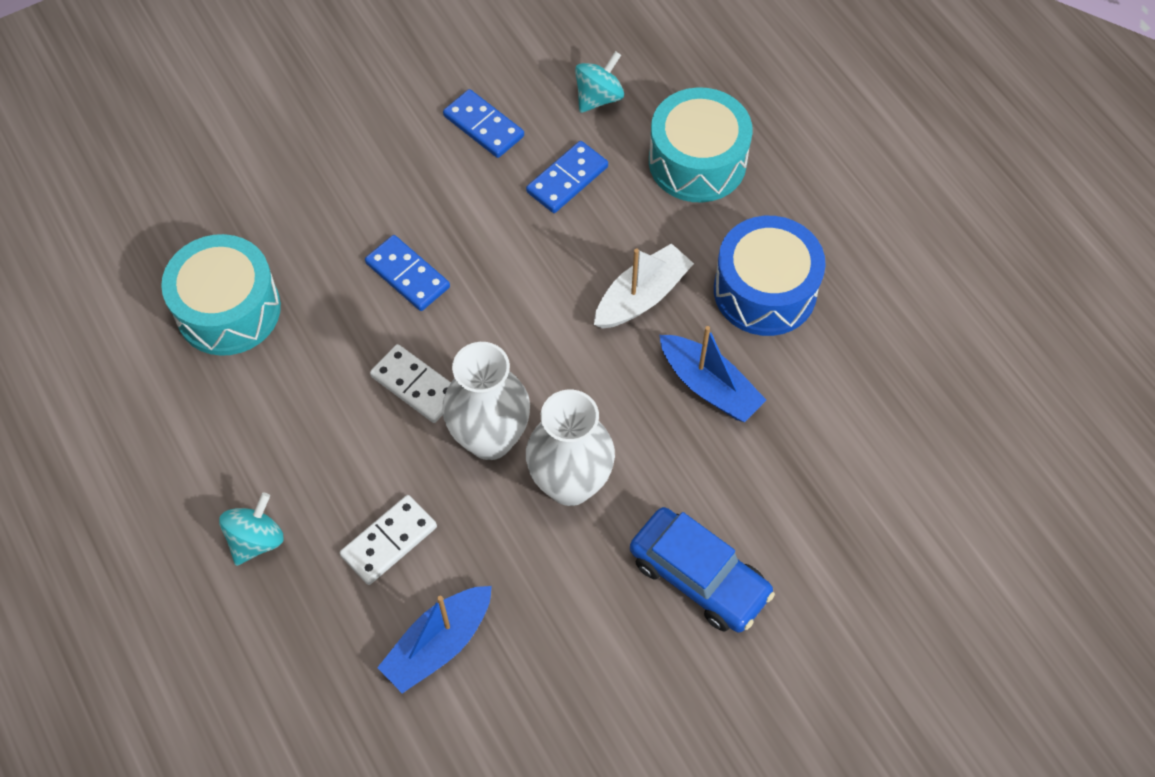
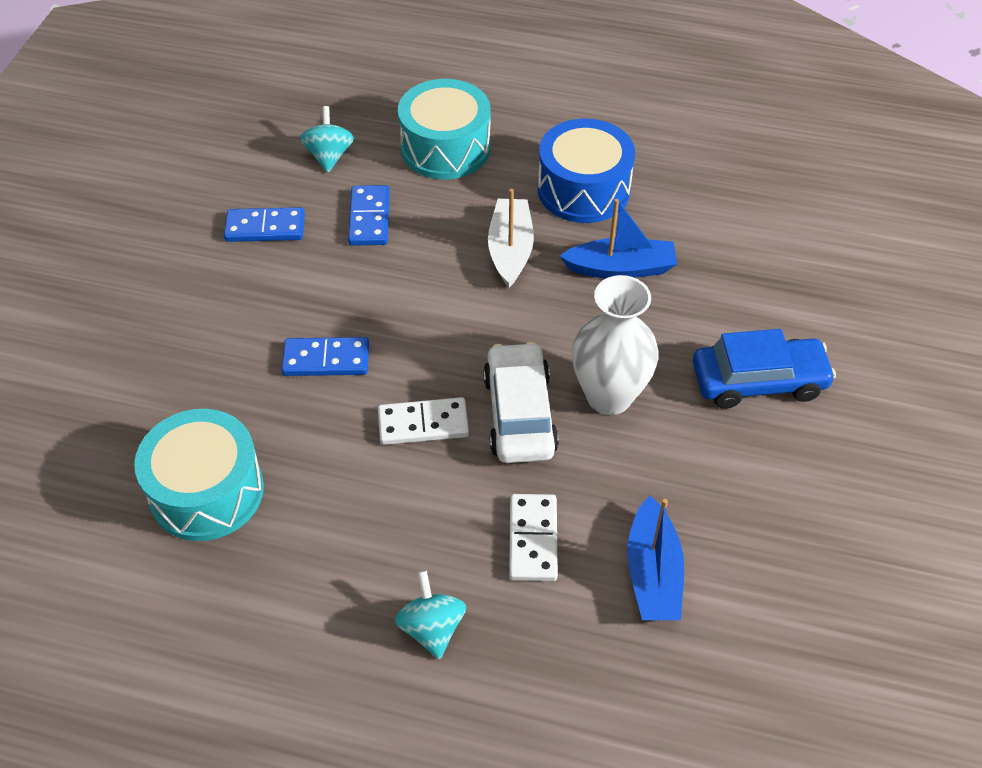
camera: 45 degrees left, 10 degrees down
(490, 439) = (519, 414): white vase -> white car

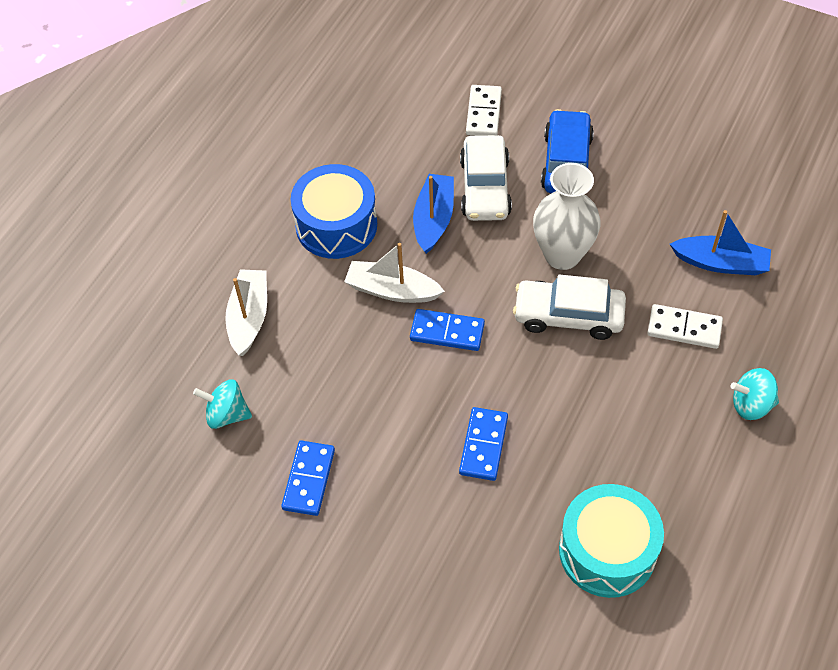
camera: 75 degrees left, 5 degrees up
(369, 218) = (322, 391): blue domino -> blue domino (447, 332)
(423, 424) = (566, 383): white domino -> white domino (483, 113)
(445, 148) = (249, 317): turquoise drum -> white boat
(685, 307) = (485, 187): none -> white car

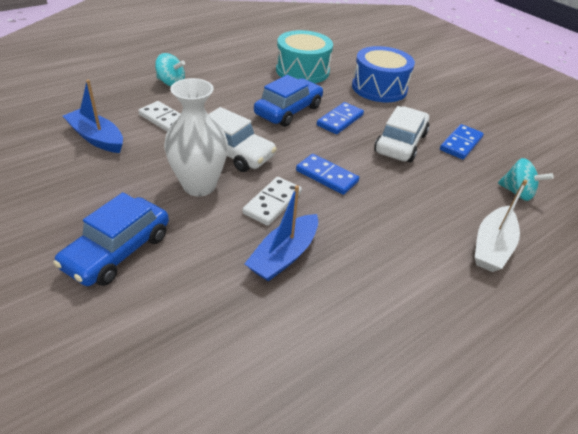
camera: 160 degrees left, 15 degrees down
(336, 225) = (383, 291): blue drum -> blue drum (379, 88)
(392, 290) = (355, 217): white boat -> none
(483, 113) = (143, 346): white domino -> white domino (272, 203)
(485, 187) = (214, 262): white car -> white car (400, 143)
(559, 429) = (288, 111): none -> blue car

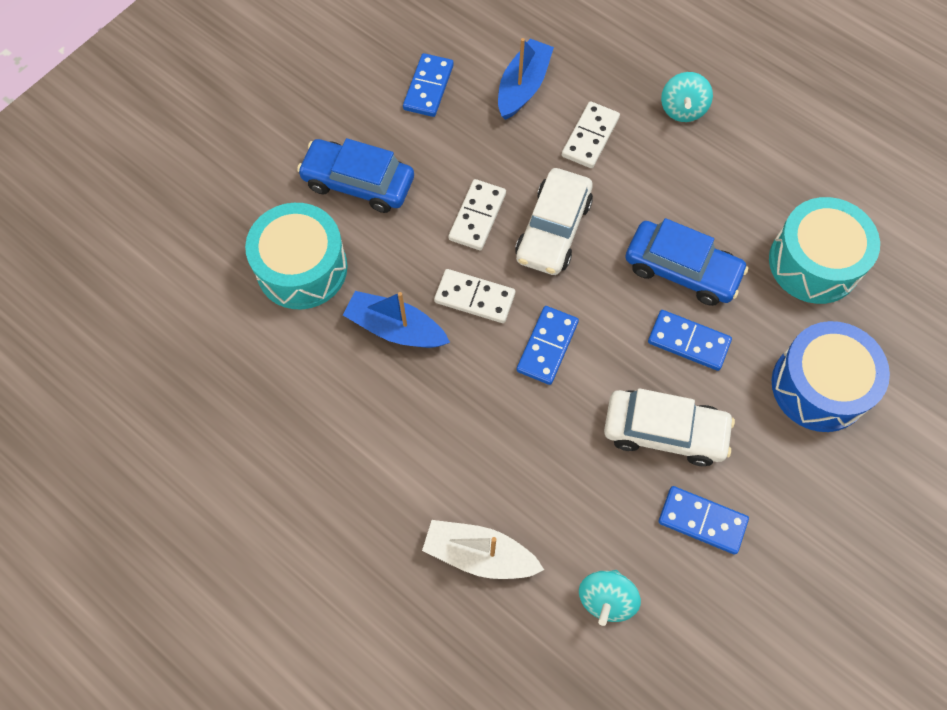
camera: 80 degrees right, 25 degrees up
(51, 185) = (428, 87): none -> blue domino
(190, 314) = (302, 268): none -> turquoise drum
(199, 185) = (477, 216): white vase -> white domino

